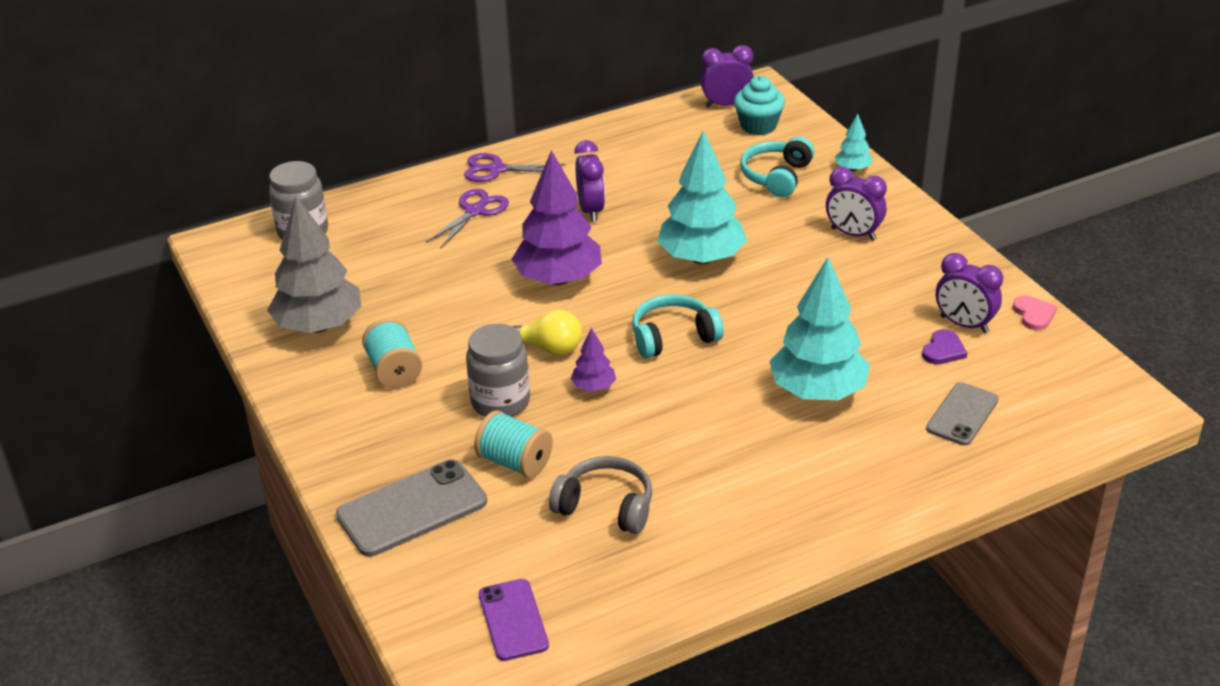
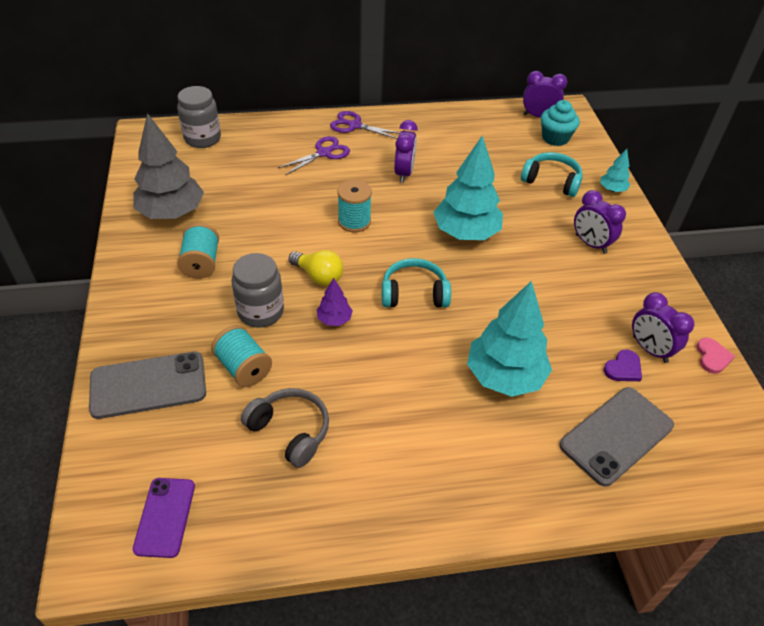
camera: 15 degrees right, 10 degrees up
(558, 279) = (354, 221): purple tree -> turquoise spool
(776, 176) = (551, 181): turquoise headphones -> turquoise headphones turned 75 degrees clockwise
(962, 414) = (616, 435): grey phone -> grey phone, size x1.55

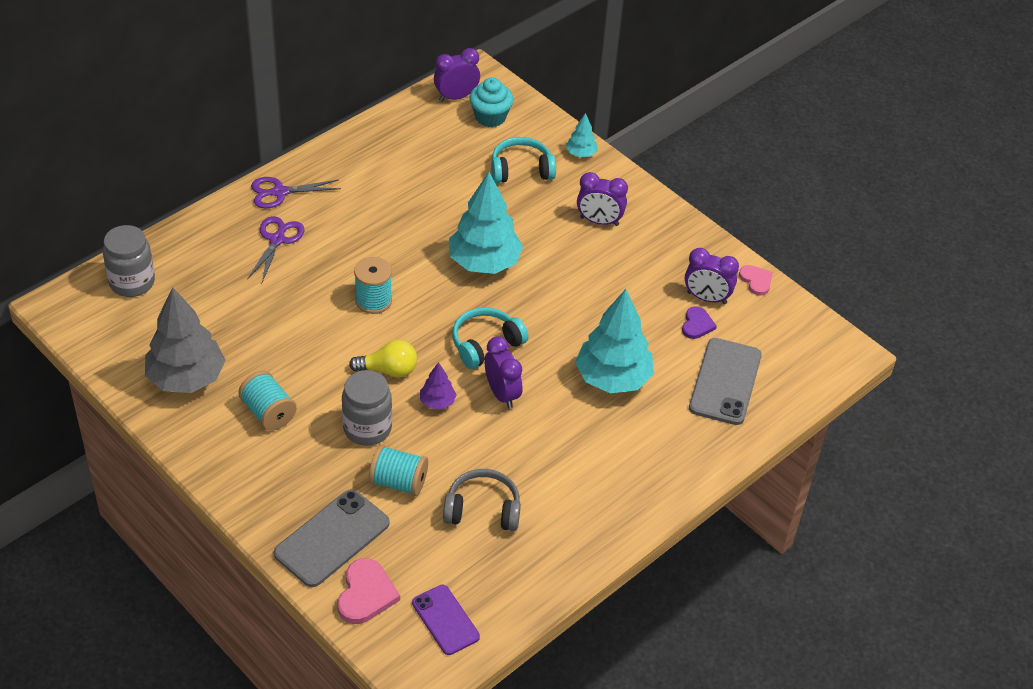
camera: 35 degrees left, 0 degrees up
(126, 450) = (366, 594): none -> pink heart
(404, 173) = (377, 226): purple clock -> purple clock (502, 394)

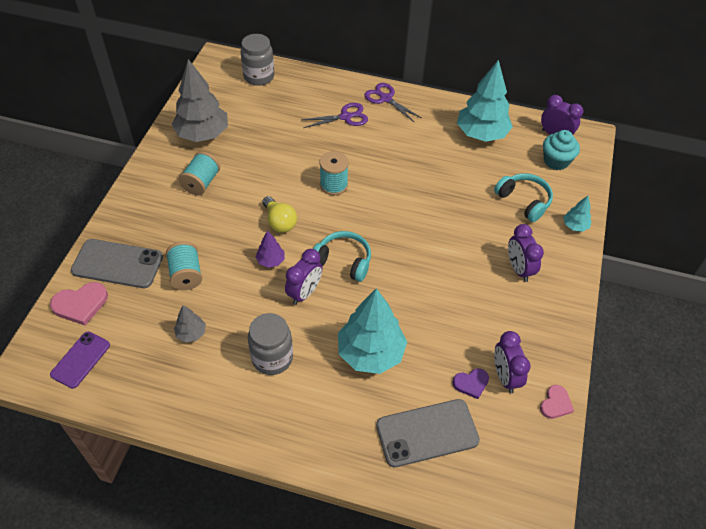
camera: 60 degrees right, 5 degrees up
(367, 428) = (221, 236): grey jar -> grey jar (272, 358)
(483, 509) = (191, 333): grey headphones -> grey tree
(484, 262) = (417, 224): turquoise tree -> turquoise tree (481, 134)

